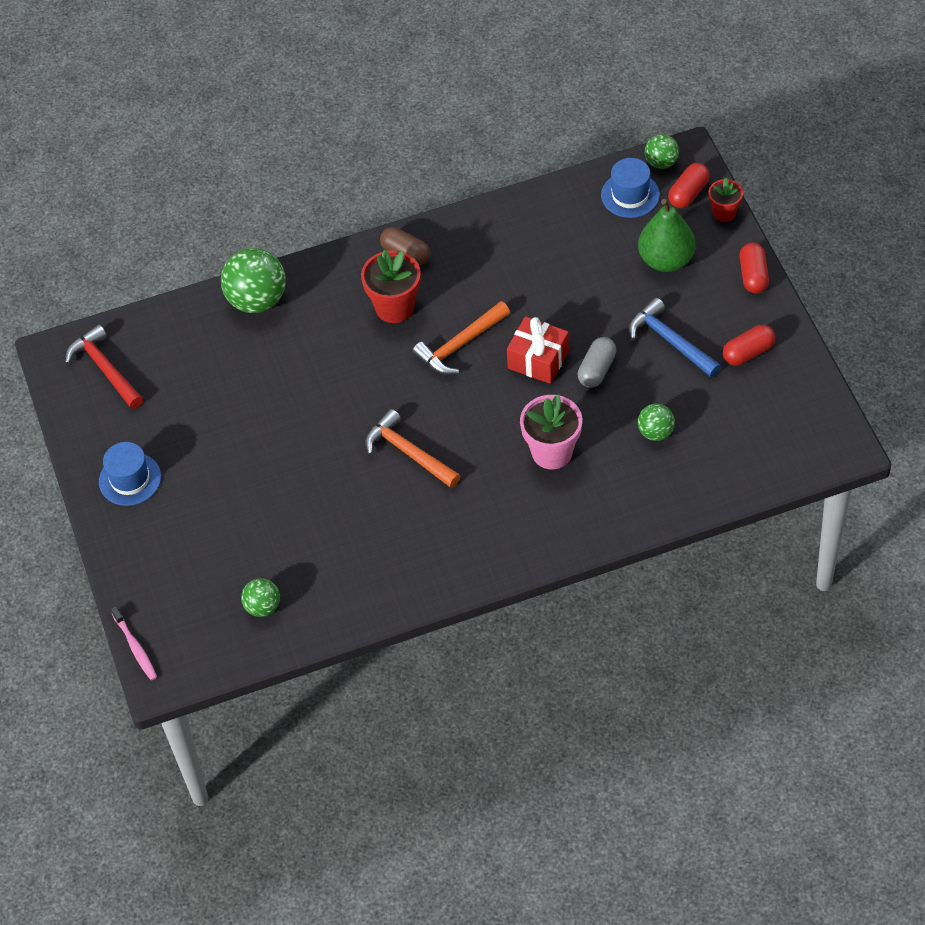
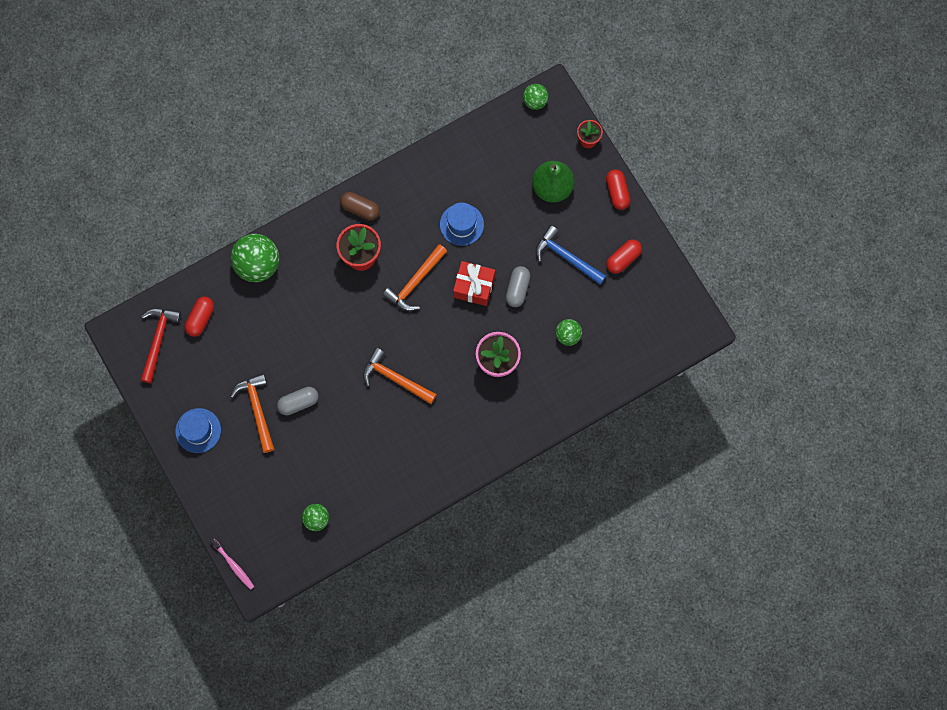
camera: 15 degrees left, 20 degrees up
(105, 369) = (158, 340): red hammer -> red hammer turned 60 degrees clockwise
(214, 465) = (257, 410): none -> orange hammer
(272, 464) = (298, 402): none -> grey capsule
(630, 195) = (516, 133): blue hat -> blue hat (461, 224)
(688, 193) = (559, 126): red capsule -> red capsule (200, 318)

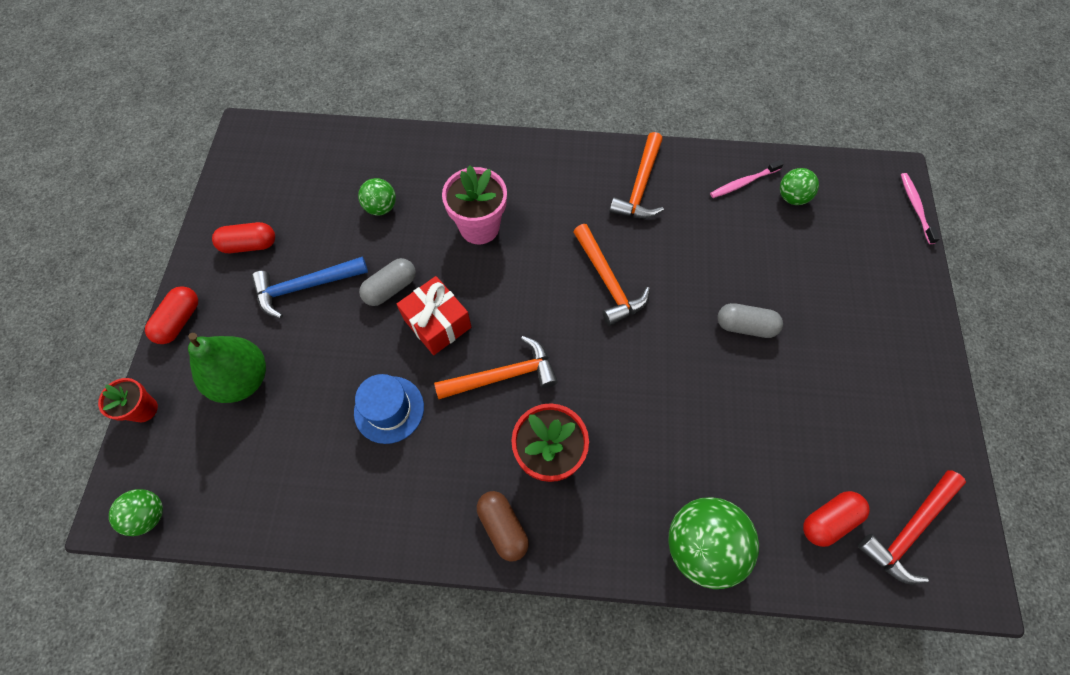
camera: 145 degrees left, 10 degrees down
(198, 430) = (898, 372): blue hat -> none
(257, 410) = (804, 350): orange hammer -> orange hammer (640, 186)
(353, 510) = (743, 183): none -> pink toothbrush
(566, 257) = (306, 287): blue hammer -> blue hammer turned 90 degrees clockwise

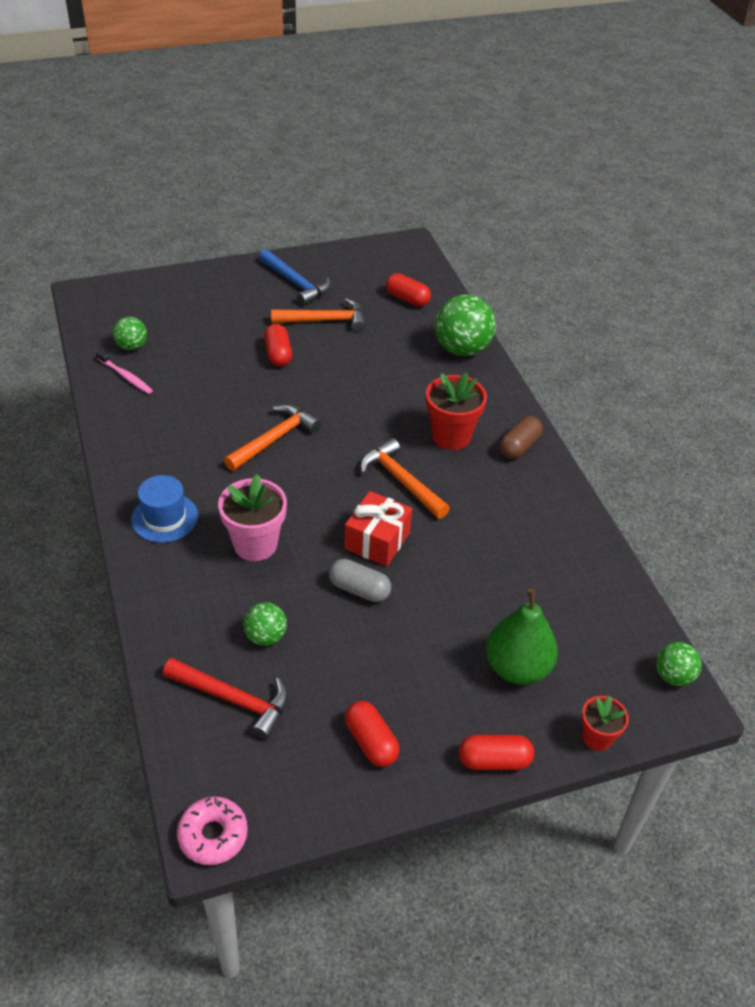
camera: 115 degrees left, 20 degrees down
(246, 136) = (213, 835): none -> pink donut
(306, 287) = (394, 662): blue hammer -> blue hammer (295, 283)
(389, 409) = (476, 545): blue hat -> blue hat (164, 518)
(640, 186) = (155, 441): orange hammer -> orange hammer (324, 320)
(745, 326) = (278, 354): grey capsule -> red capsule
(909, 529) = (391, 268): red hammer -> red hammer (233, 699)
(915, 207) = (117, 281): pink toothbrush -> none

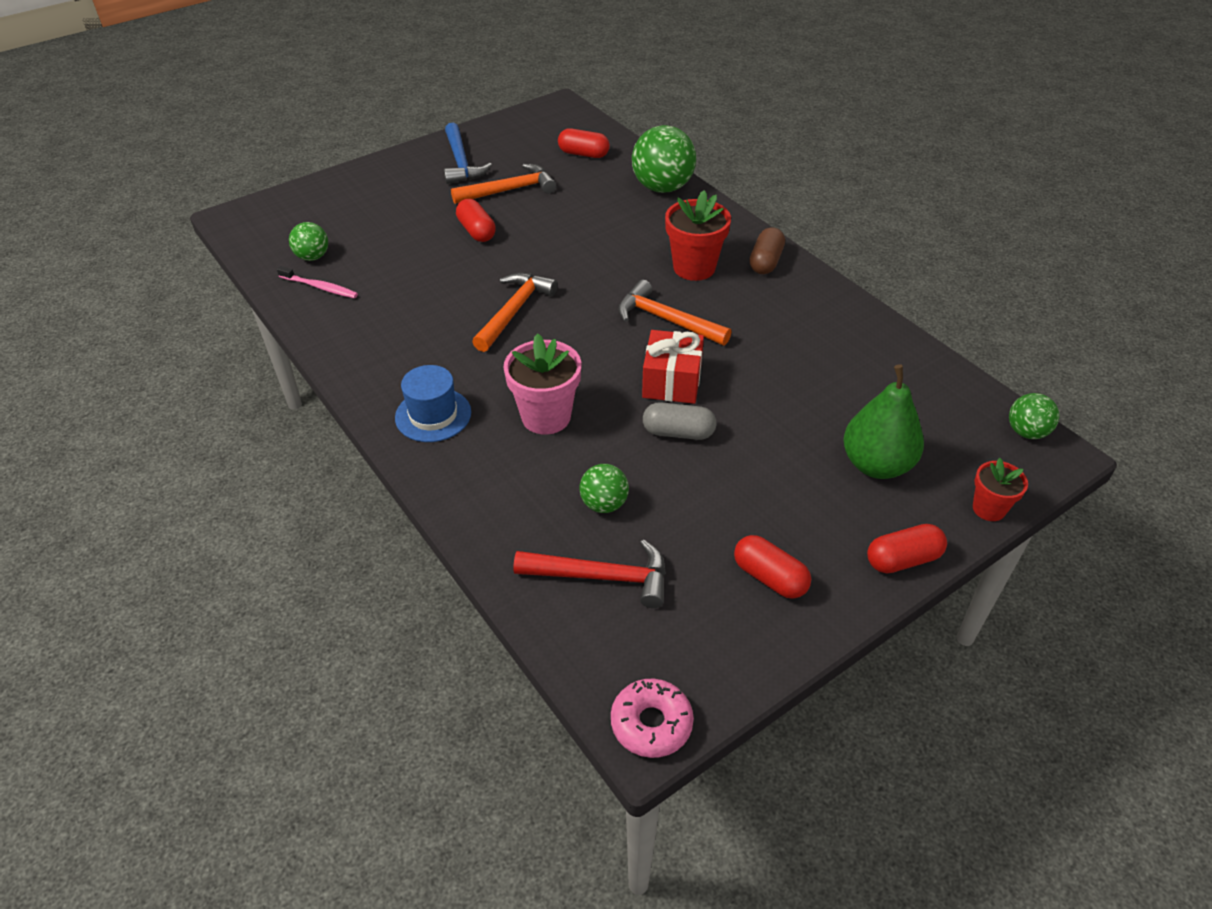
camera: 15 degrees left, 0 degrees up
(295, 283) = (461, 162): blue hammer -> blue hammer turned 45 degrees clockwise

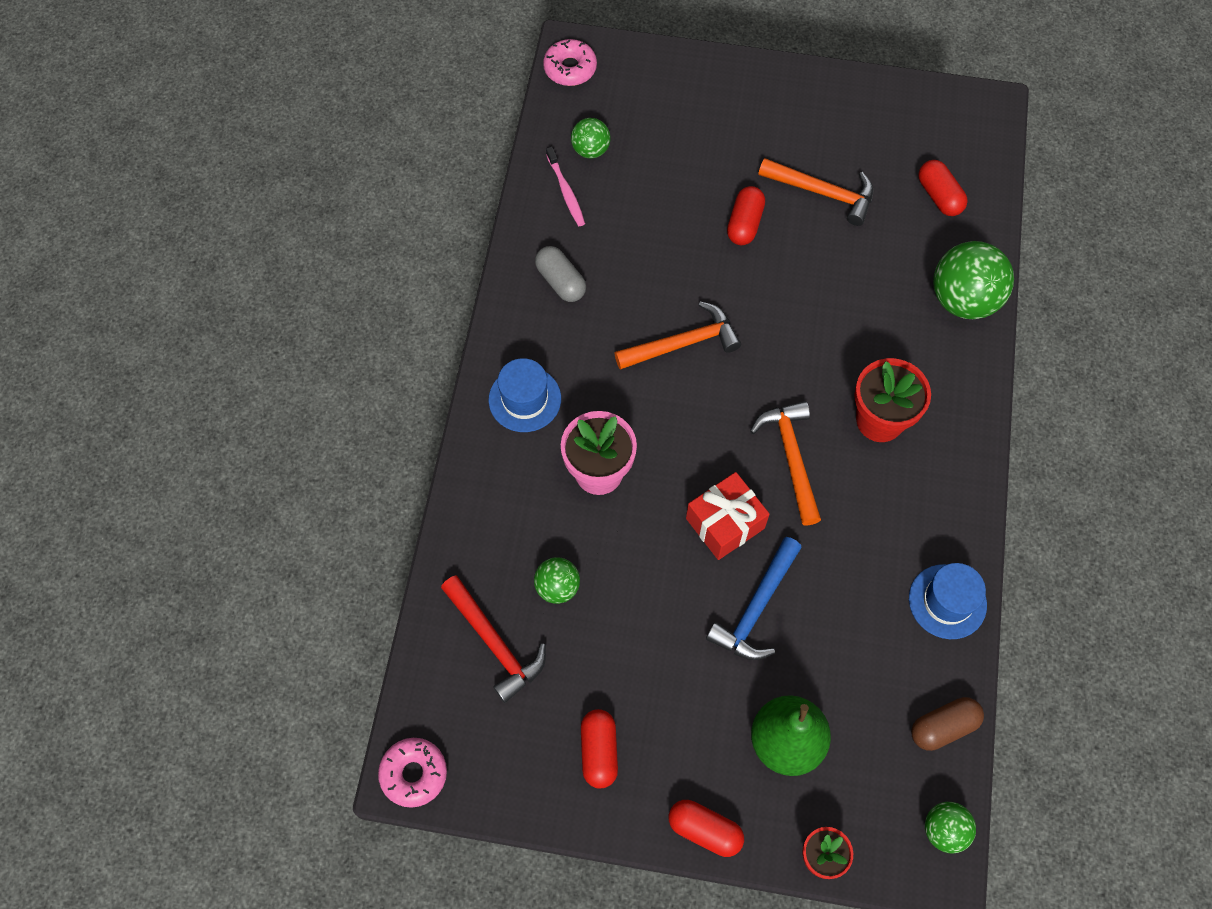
camera: 45 degrees right, 20 degrees up
(243, 227) = (570, 68): none -> pink donut
(461, 162) = (817, 121): blue hammer -> blue hammer (756, 608)
(678, 432) = (675, 575): grey capsule -> grey capsule (561, 281)
(765, 262) = (950, 467): brown capsule -> brown capsule (943, 727)
(857, 322) = (947, 601): none -> blue hat

